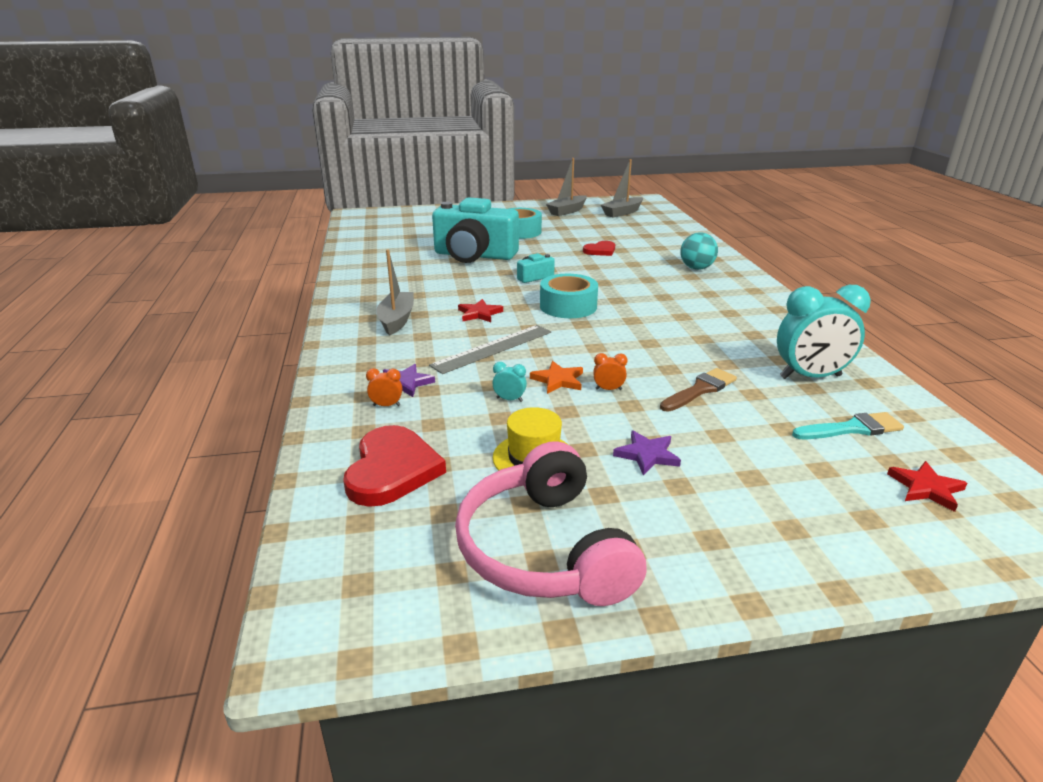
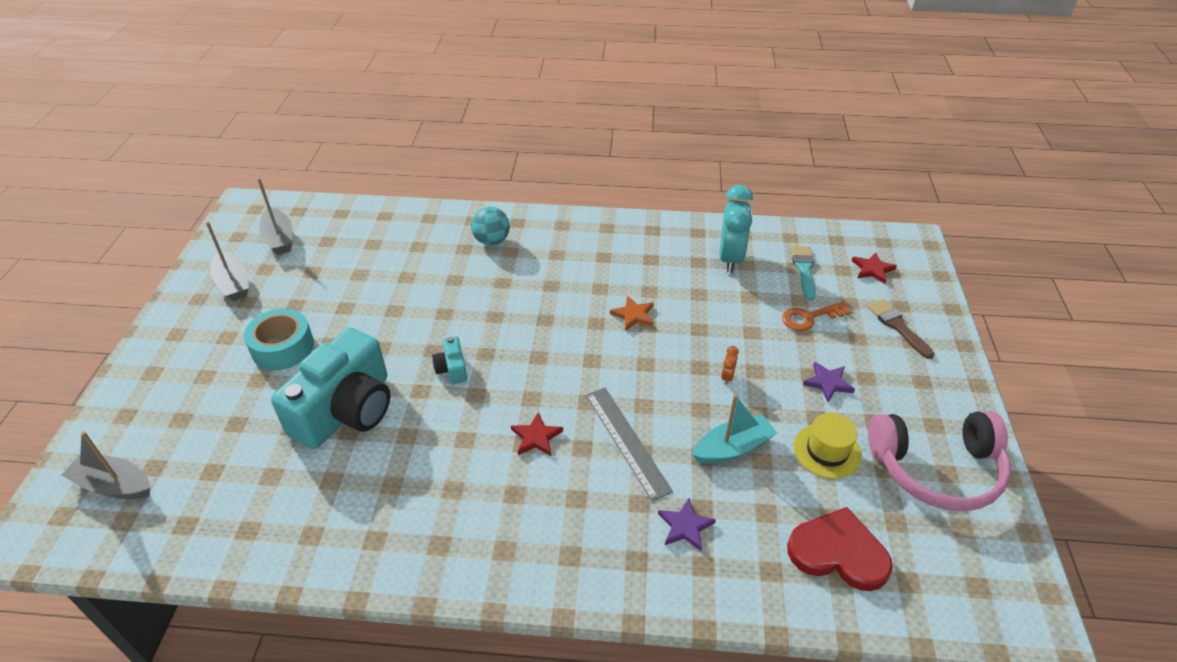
camera: 75 degrees left, 15 degrees up
(386, 405) = (728, 547): orange clock -> none
(396, 320) = (524, 519): grey boat -> grey boat (114, 485)
(509, 399) = (733, 448): turquoise clock -> turquoise boat
(558, 380) = (704, 406): orange star -> orange star (633, 315)
(568, 306) = (546, 360): turquoise tape -> none
(600, 251) = (400, 293): red heart -> none
(700, 390) = (738, 323): brown brush -> brown brush (897, 326)
(757, 437) = (809, 318): none -> orange key

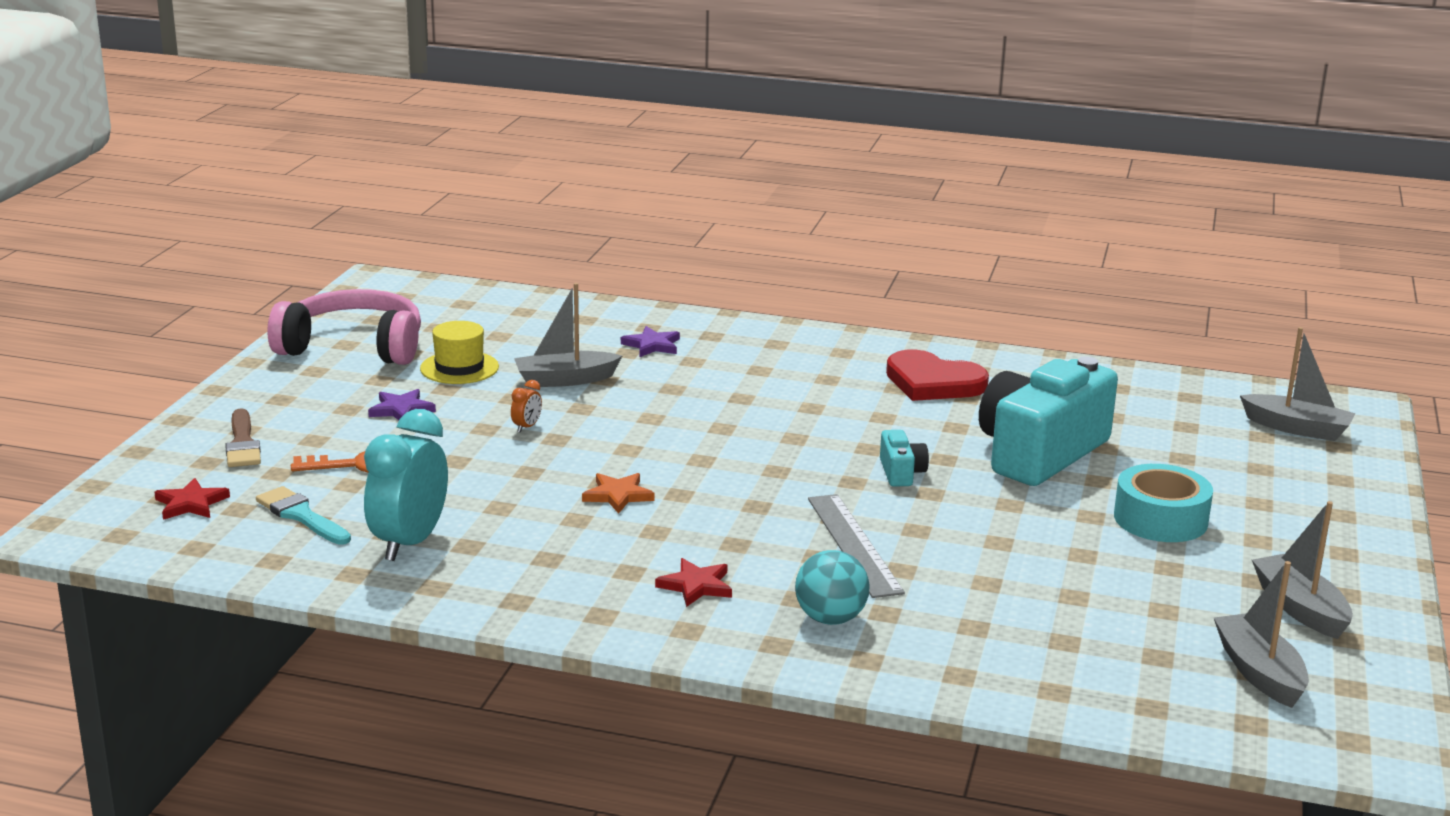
camera: 170 degrees left, 20 degrees down
(536, 437) = (794, 409): red star -> red star (696, 586)
(627, 441) = (686, 396): grey ruler -> grey ruler (853, 544)
(733, 448) = (565, 380): turquoise boat -> grey boat
(804, 269) = (301, 516): turquoise brush -> turquoise brush turned 120 degrees clockwise
(838, 552) = (512, 320): red heart -> red heart (933, 382)

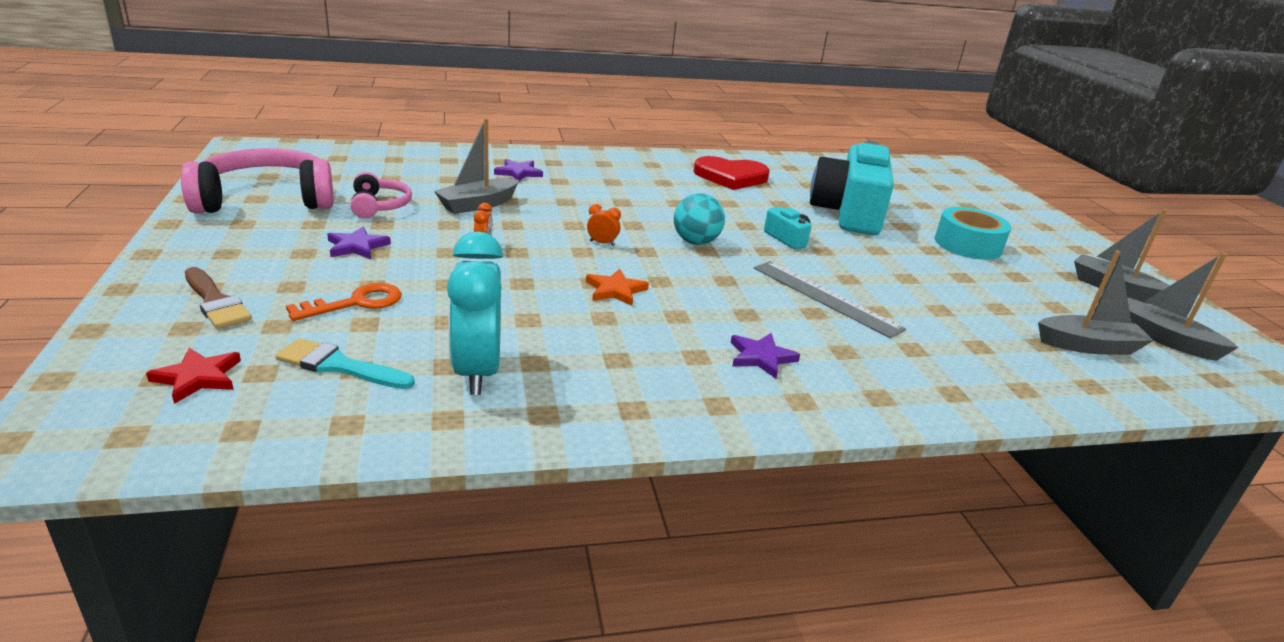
camera: 30 degrees left, 5 degrees up
(459, 368) = (379, 206): yellow hat -> pink headphones
(660, 444) = (602, 243): none -> orange clock
(696, 586) = (761, 357): red star -> purple star
(830, 619) = (886, 363): turquoise ball -> turquoise ball (695, 242)
(1297, 428) = (951, 180): grey boat -> grey boat (1088, 346)

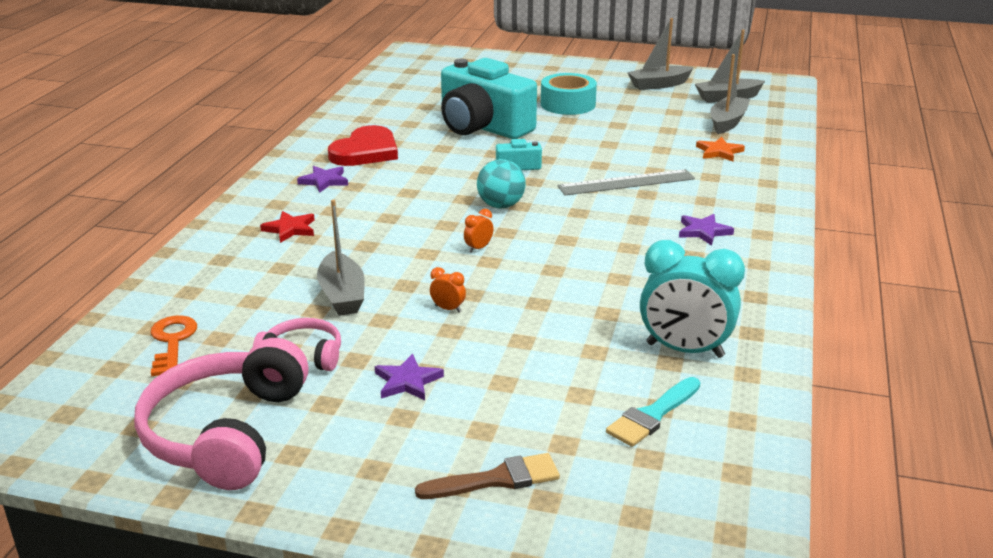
camera: 60 degrees left, 0 degrees up
(198, 377) = (647, 493): red star -> red star (290, 229)
(356, 303) = (538, 395): orange key -> orange key (172, 342)
(518, 173) = (267, 256): purple star -> purple star (324, 181)
(615, 290) = (574, 263): orange star -> orange star (719, 152)

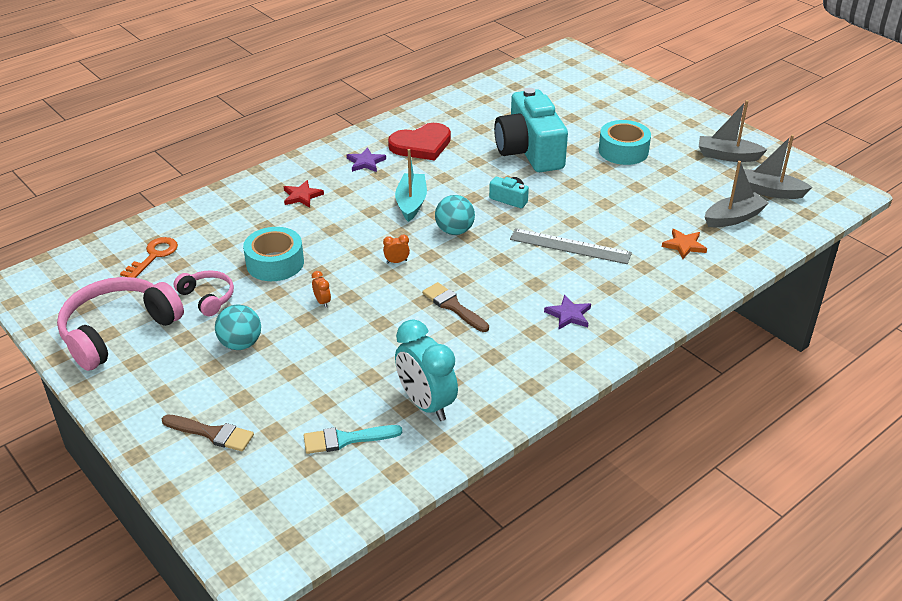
camera: 35 degrees right, 10 degrees up
(342, 295) = (275, 263): grey boat -> turquoise tape
(407, 381) = (241, 344): purple star -> turquoise ball
(423, 198) = (411, 203): none -> turquoise boat
(590, 263) = (453, 306): none -> brown brush

